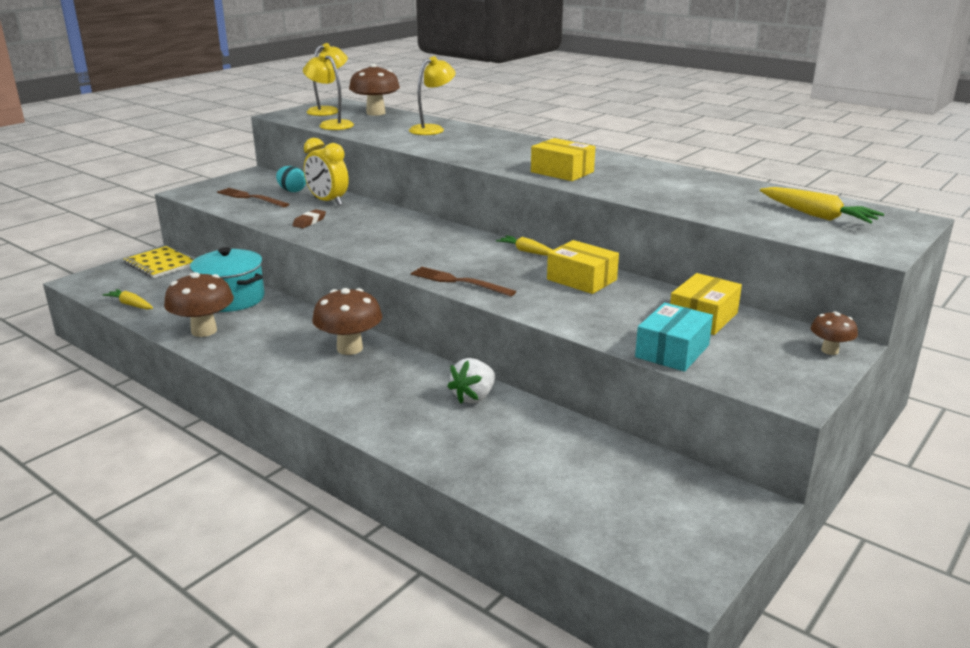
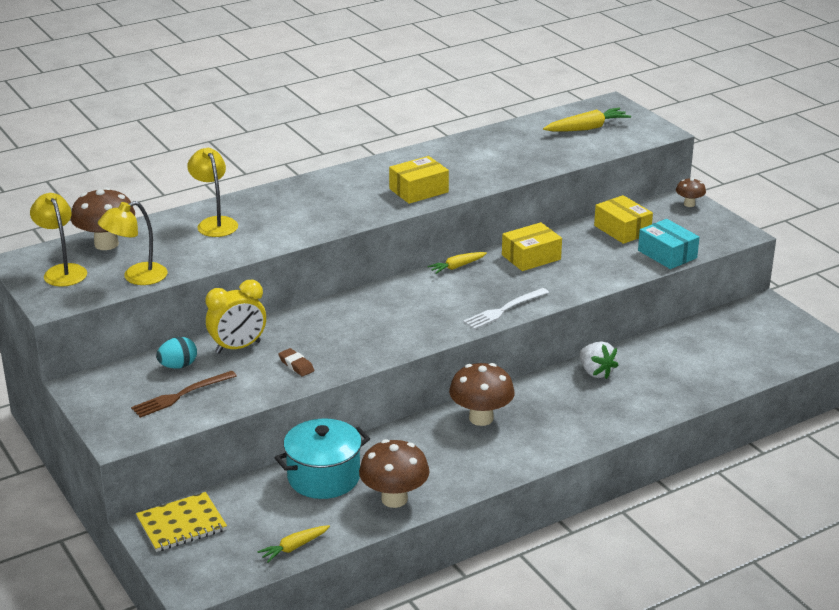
camera: 70 degrees left, 5 degrees up
(459, 282) = (504, 310): brown fork -> white fork

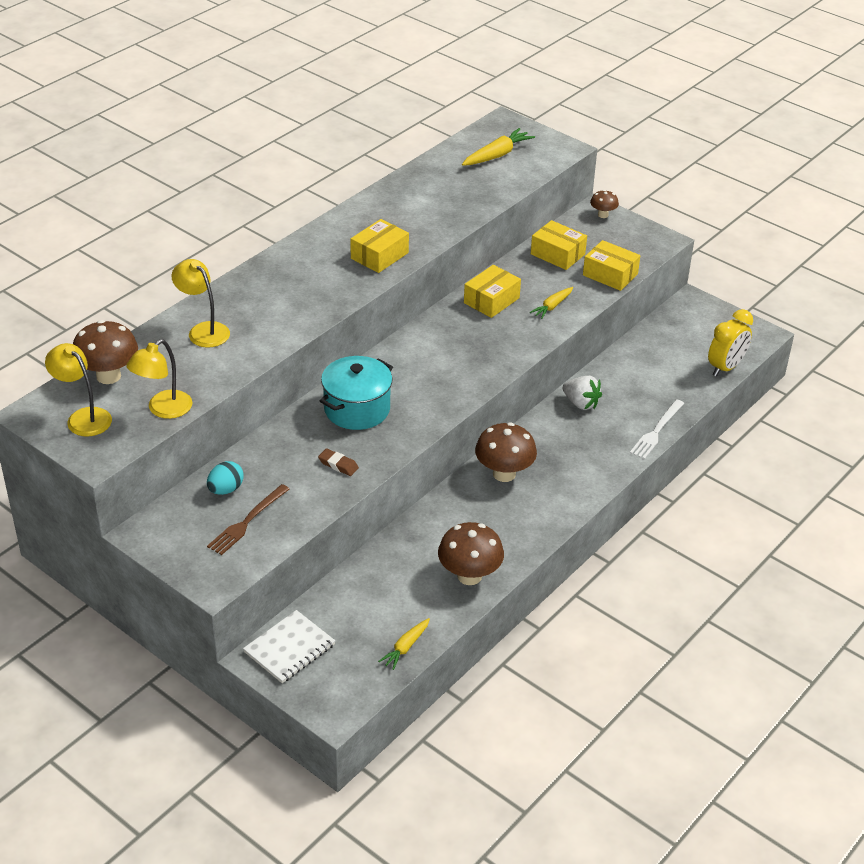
camera: 20 degrees left, 10 degrees up
(181, 524) = (289, 648): yellow notebook -> white notebook
(238, 347) = (272, 456): yellow clock -> yellow clock (725, 367)
(324, 477) = (394, 568): turquoise pot -> turquoise pot (357, 409)
(457, 267) = (429, 324): yellow carrot -> yellow carrot (552, 306)
(504, 310) = (496, 364): white fork -> white fork (656, 431)
(667, 254) = (610, 274): turquoise box -> yellow box

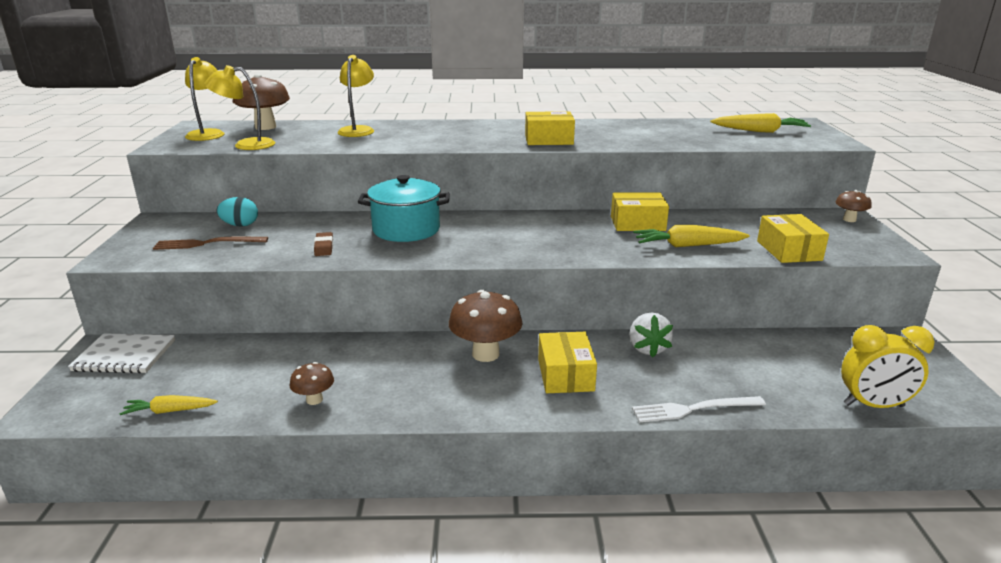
camera: 50 degrees right, 15 degrees down
(469, 576) = (314, 400): brown mushroom -> brown mushroom, size x0.54
(552, 306) = (687, 245): yellow carrot -> yellow carrot, size x1.56
(557, 254) = (755, 223): yellow box -> yellow box (565, 375)

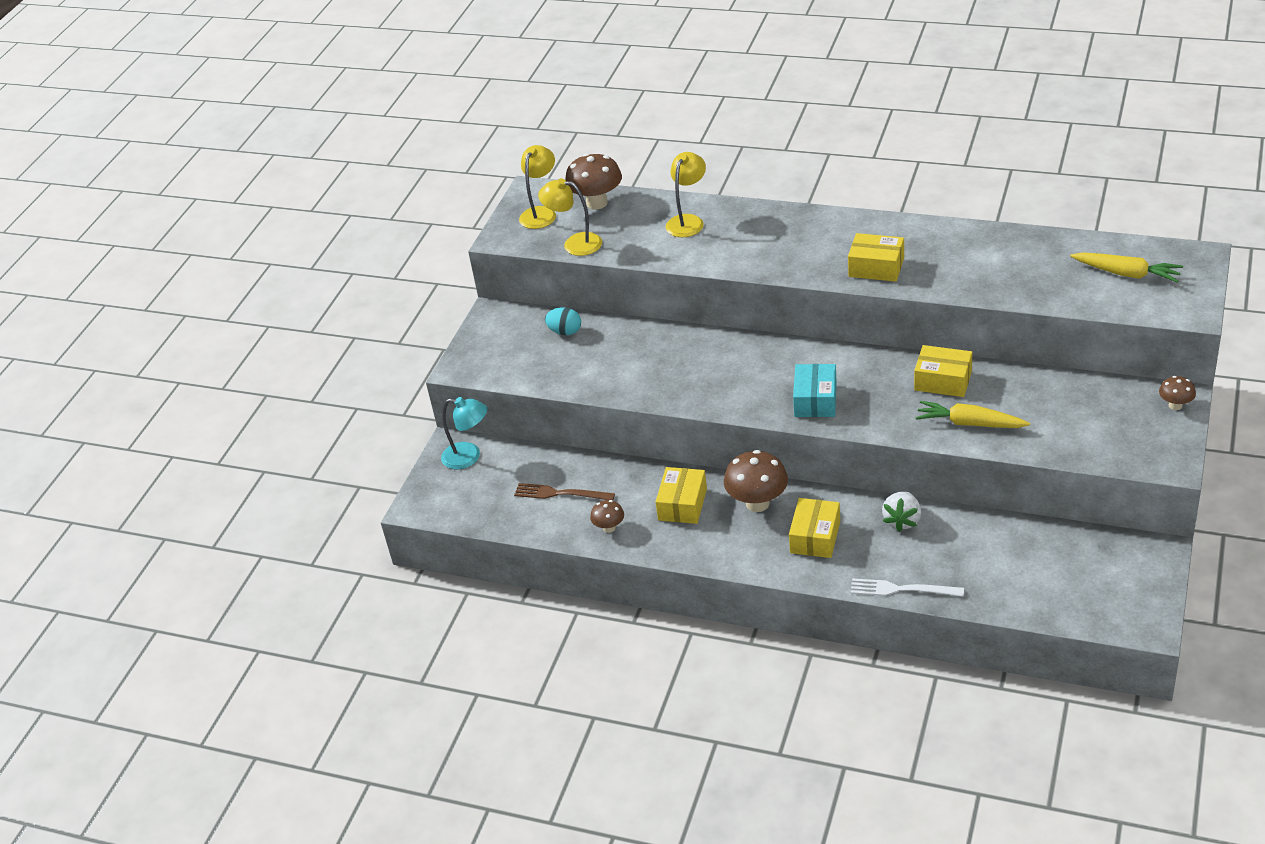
camera: 25 degrees right, 15 degrees up
(124, 356) = (469, 457): white notebook -> turquoise lamp
(170, 411) = (504, 520): yellow carrot -> none
(207, 243) = (535, 357): brown fork -> brown fork (560, 493)
(324, 247) = (634, 377): brown eraser -> none
(406, 230) = (713, 360): turquoise pot -> none
(525, 245) = (815, 400): none -> turquoise box
(789, 250) = (1065, 445): yellow box -> yellow box (682, 504)
(873, 405) = (1057, 613): yellow clock -> none

